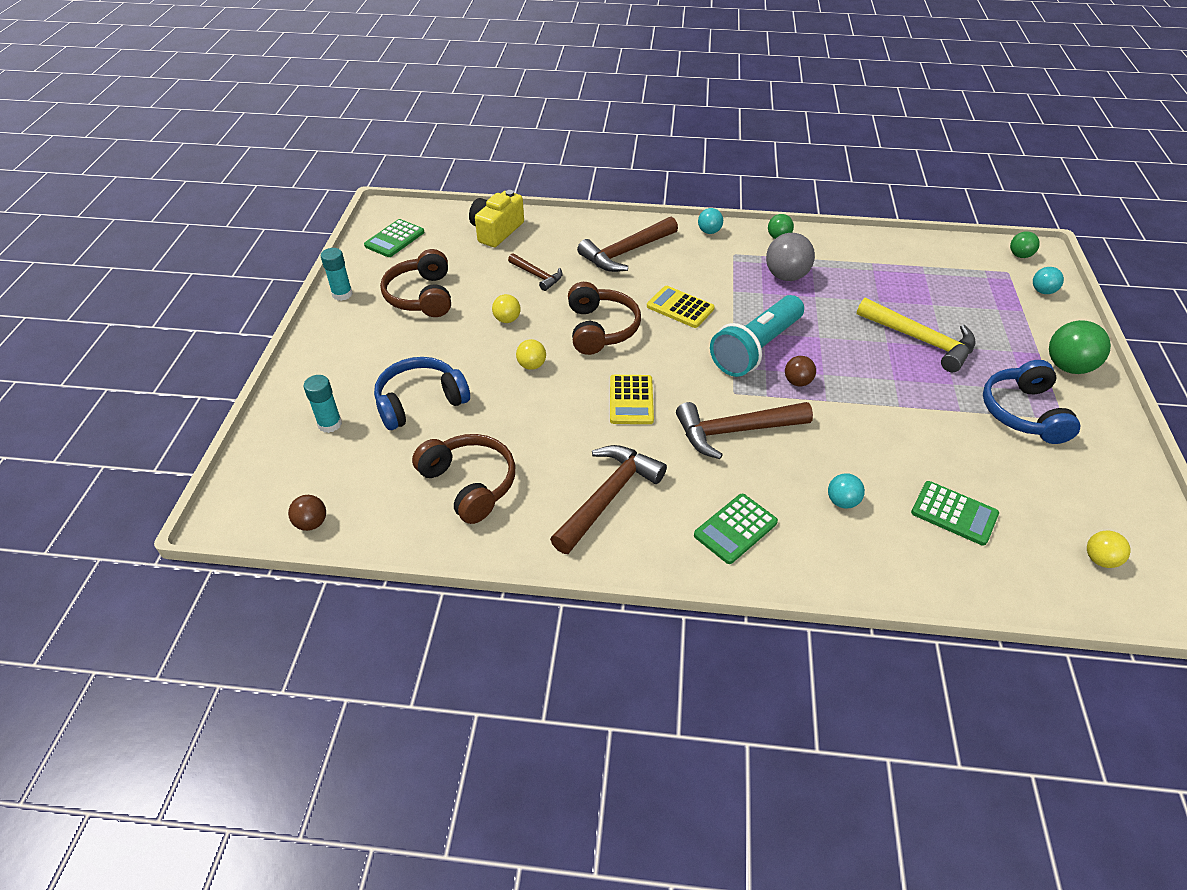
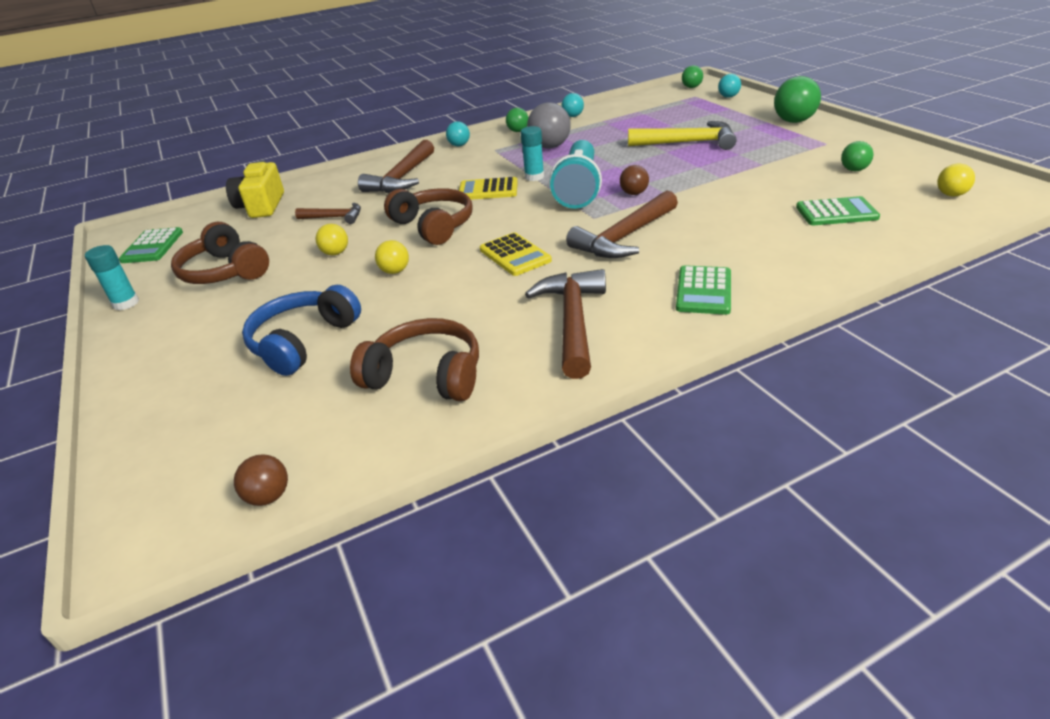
camera: 30 degrees left, 10 degrees down
(330, 424) = (209, 403): turquoise glue stick -> turquoise glue stick (534, 177)
(842, 501) = (757, 240): turquoise ball -> turquoise ball (573, 116)
(1023, 413) = (801, 150): blue headphones -> none
(1042, 470) = (854, 170): none -> green ball

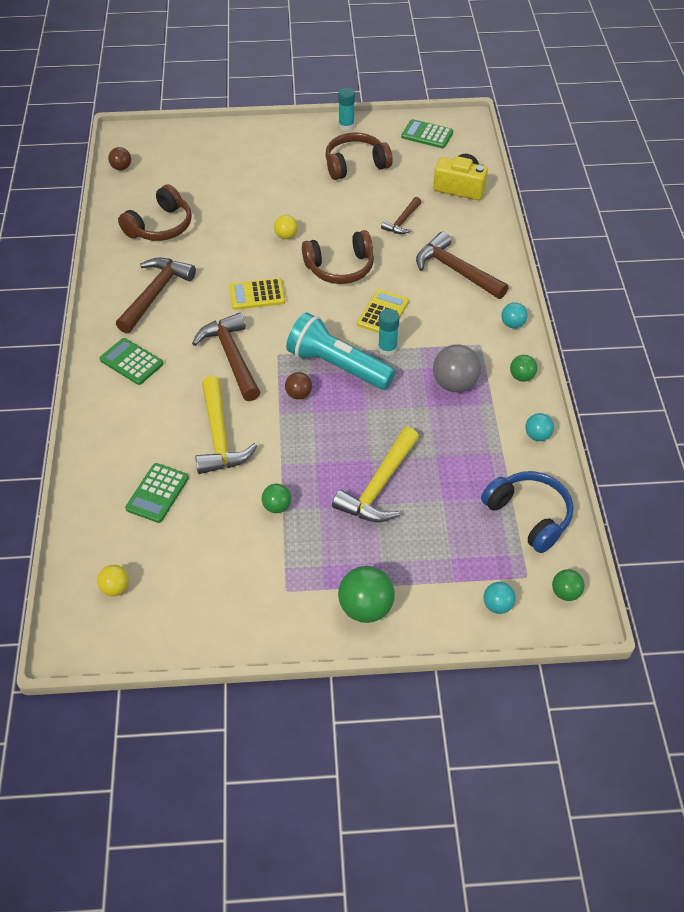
camera: 110 degrees right, 15 degrees up
(303, 341) = (235, 189): blue headphones -> blue headphones (529, 515)
(335, 253) = (338, 214): yellow ball -> none
(573, 321) = (155, 294): brown hammer -> brown hammer turned 90 degrees counterclockwise
(731, 209) = (219, 437): none -> yellow hammer
(854, 170) = (213, 563): green ball -> green ball (277, 506)

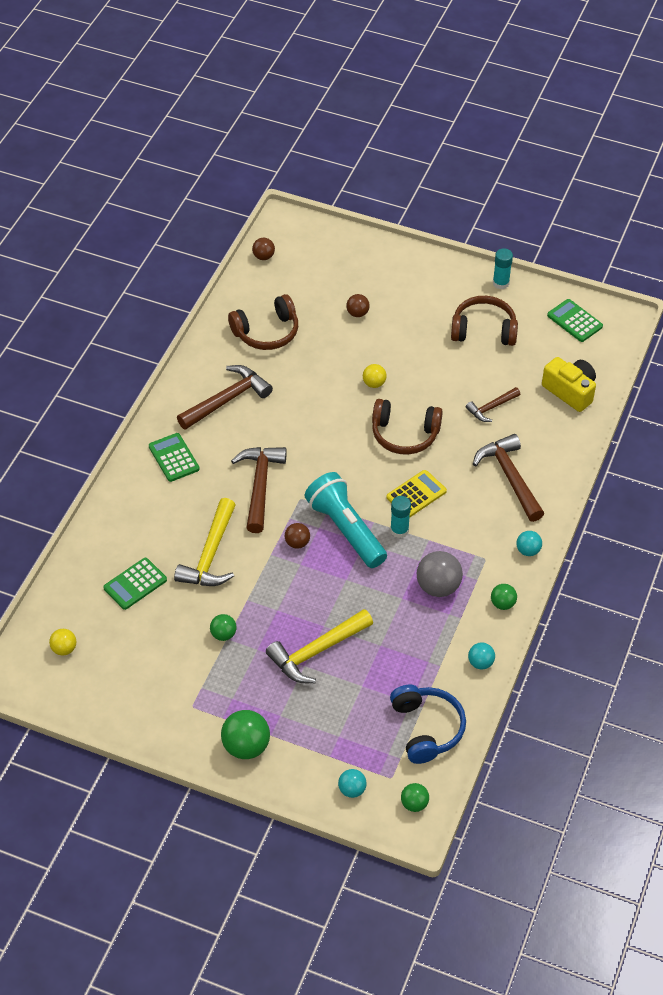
camera: 25 degrees right, 0 degrees up
(236, 186) = (357, 313): none -> brown ball
(257, 295) = (314, 434): yellow calculator -> none

